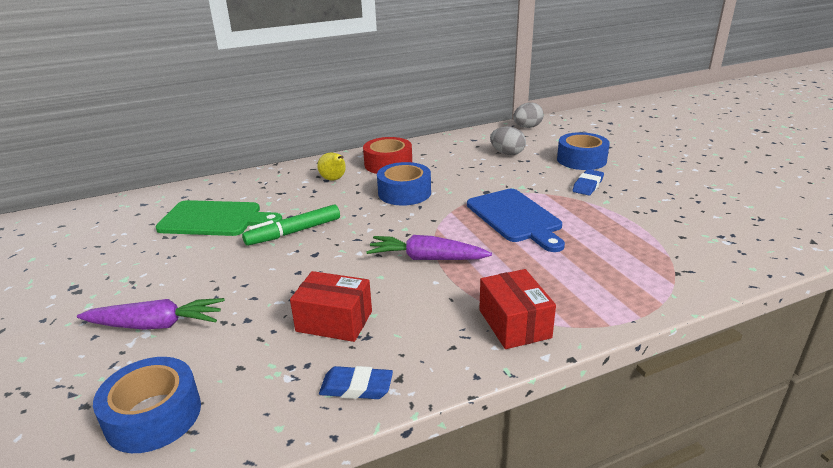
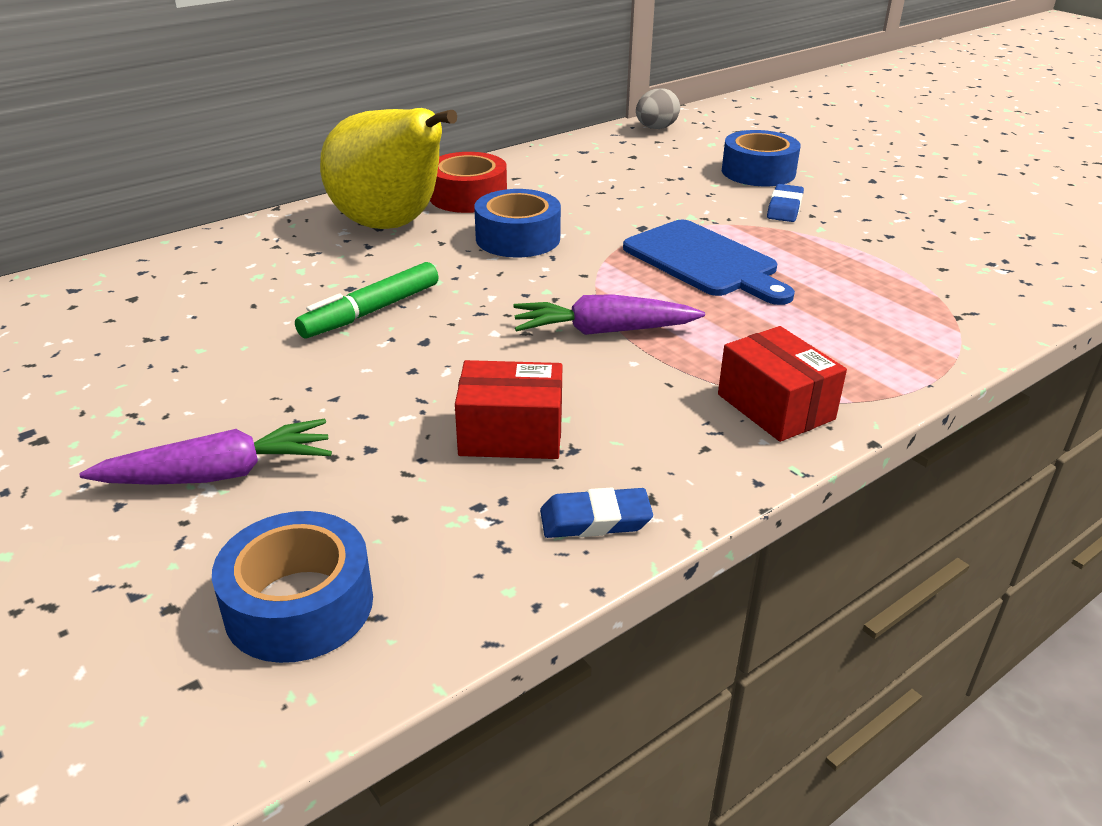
camera: 15 degrees left, 5 degrees up
(215, 219) = (222, 303): green cutting board -> none
(334, 179) = (392, 226): yellow pear -> yellow pear, size x2.47
(507, 153) = (645, 169): grey egg -> none

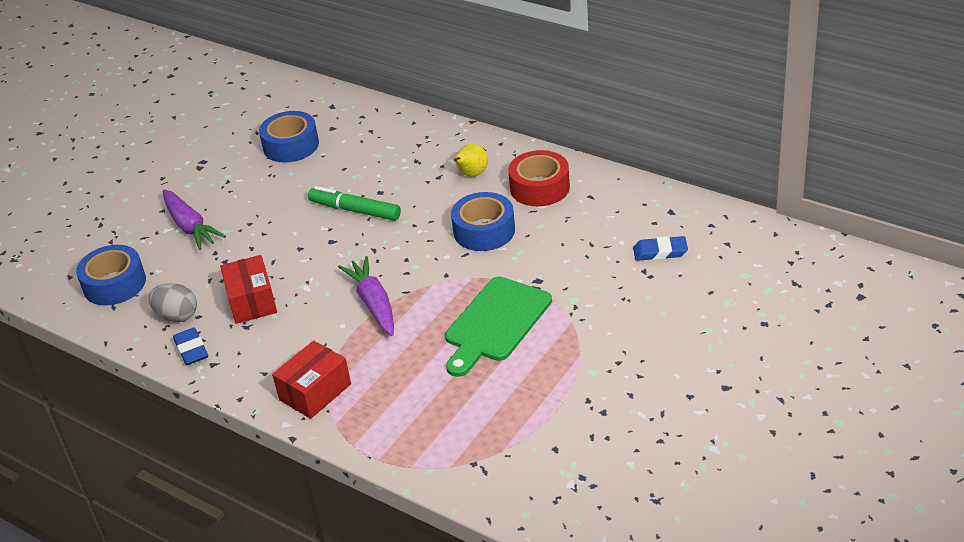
camera: 75 degrees right, 5 degrees up
(392, 226) = (471, 174): yellow pear -> yellow pear, size x0.40
(656, 128) = (758, 234): grey egg -> grey egg (177, 316)
(704, 261) = (495, 323): blue cutting board -> green cutting board
(758, 172) = (694, 315): blue tape -> blue tape (291, 145)
(784, 208) = (622, 344): blue eraser -> blue eraser (660, 252)

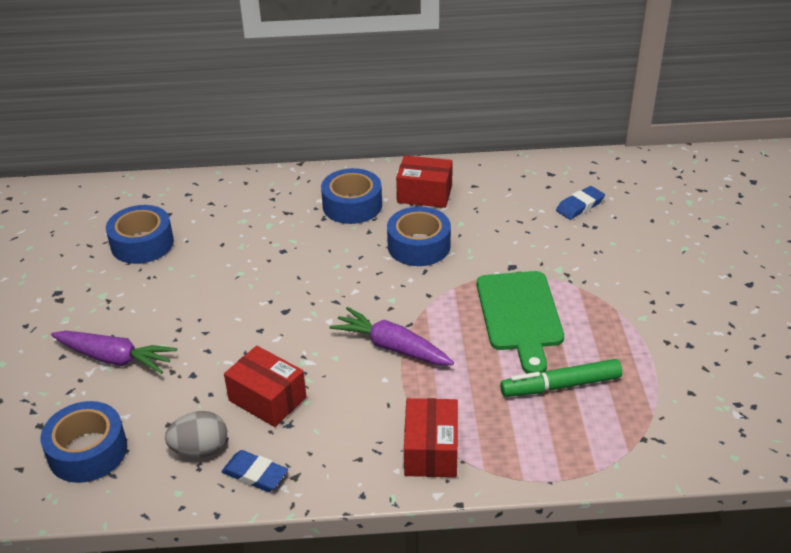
camera: 40 degrees left, 0 degrees up
(355, 210) = (277, 275): green marker -> green marker (560, 386)
(471, 174) = (352, 205): yellow pear -> blue tape
(540, 187) = (424, 194): red tape -> red box

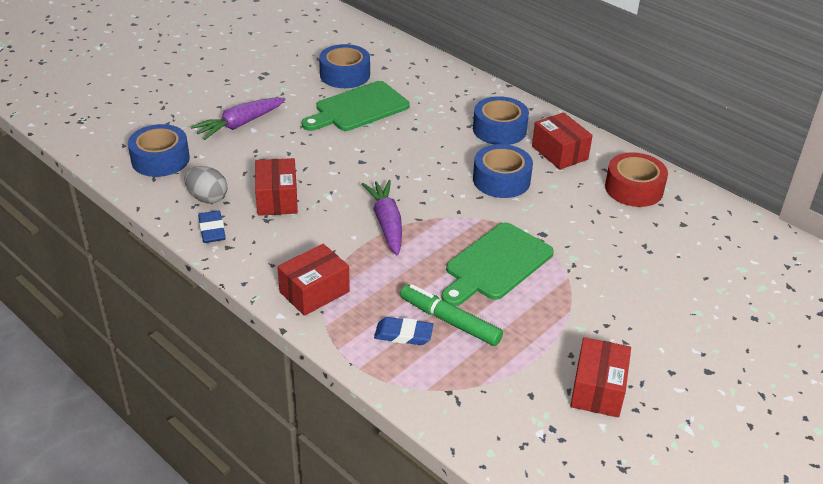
camera: 45 degrees right, 0 degrees up
(115, 358) = (240, 124): purple carrot -> purple carrot turned 75 degrees clockwise
(205, 266) = (358, 108): none -> green cutting board
(515, 187) = (634, 188): none -> red tape
(580, 206) = (662, 231): blue eraser -> blue eraser (403, 334)
(718, 352) = (598, 389): none -> red box

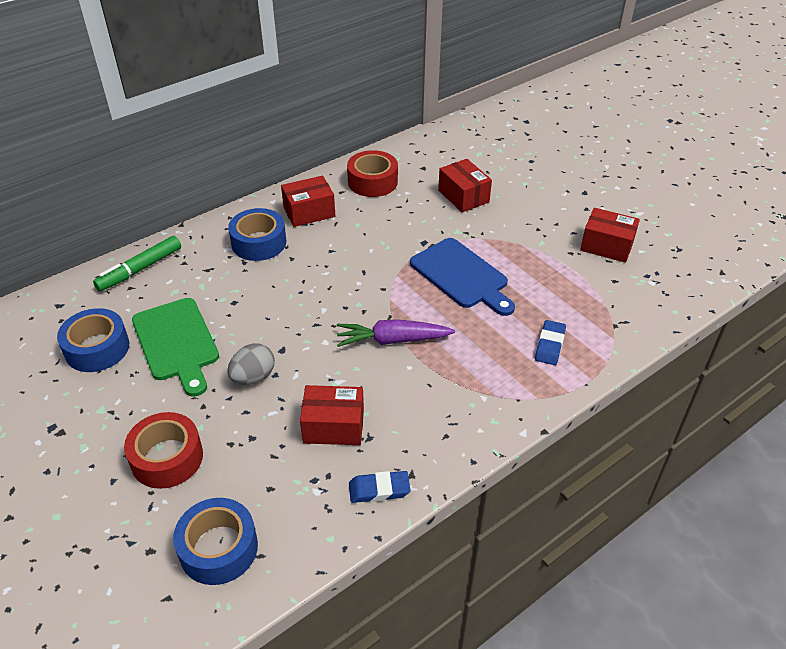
camera: 80 degrees left, 5 degrees up
(207, 198) = (316, 494): grey egg -> grey egg (253, 377)
(240, 124) = (167, 458): purple carrot -> red tape
(314, 292) = (491, 403): red box -> red box (463, 196)
(450, 321) = (533, 314): green marker -> green marker (140, 269)
(496, 264) = (461, 276): green cutting board -> blue cutting board
(501, 180) = (341, 254): blue tape -> none

